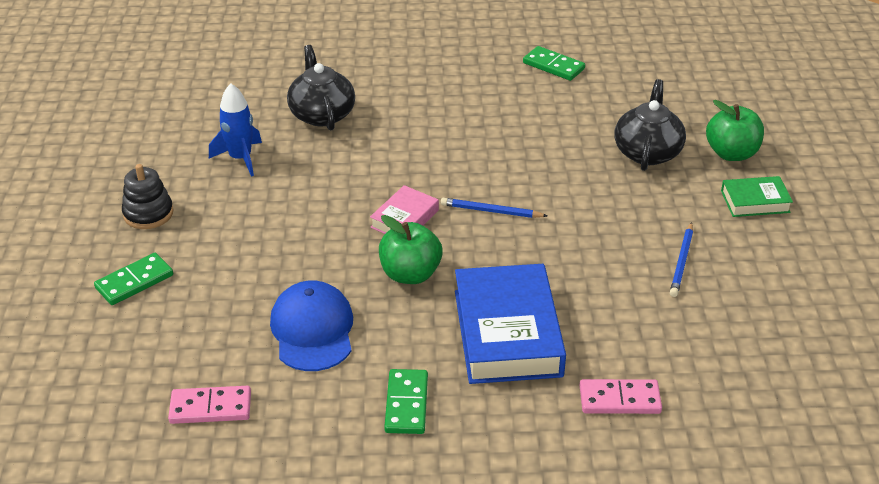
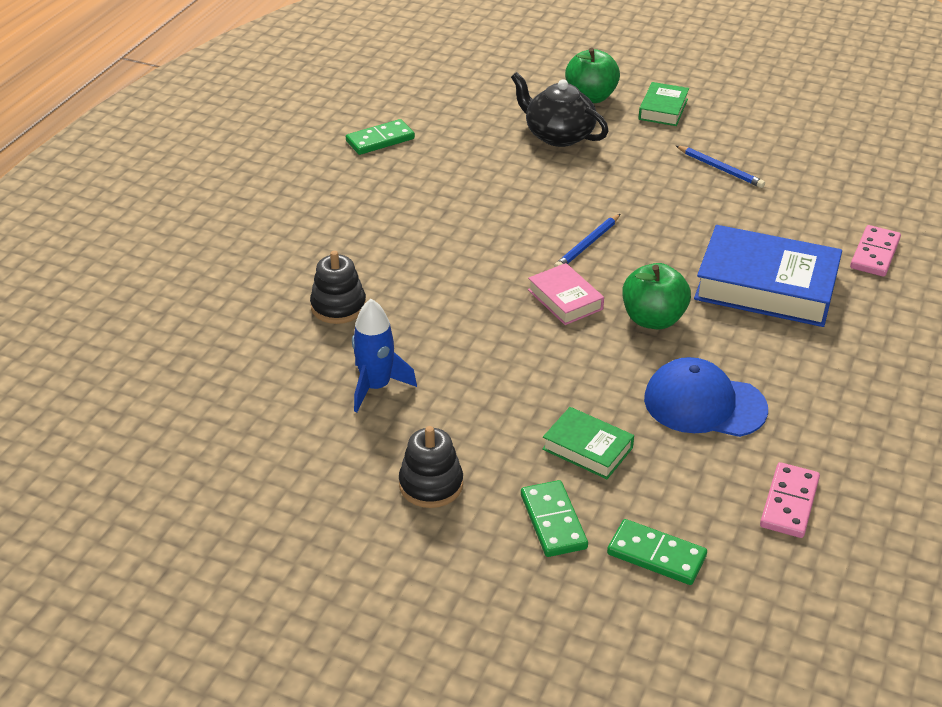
camera: 65 degrees left, 0 degrees up
(223, 278) = (587, 448): none -> green book
(322, 114) = (338, 306): black teapot -> black stacking toy
(406, 404) = (835, 371): green domino -> green domino (656, 555)

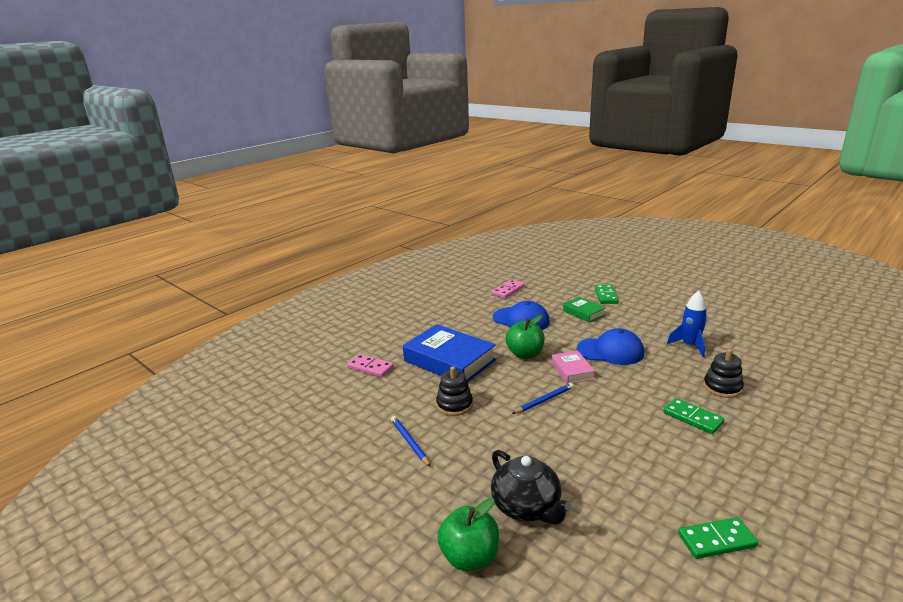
camera: 160 degrees left, 15 degrees down
(431, 485) = (658, 310): black stacking toy -> black stacking toy (454, 405)
(513, 350) = (610, 351): none -> blue cap
(656, 555) = (568, 285): green domino -> green domino (692, 418)
(663, 109) = (407, 520): green book -> none
(874, 254) = (370, 367): pink domino -> pink domino turned 75 degrees clockwise

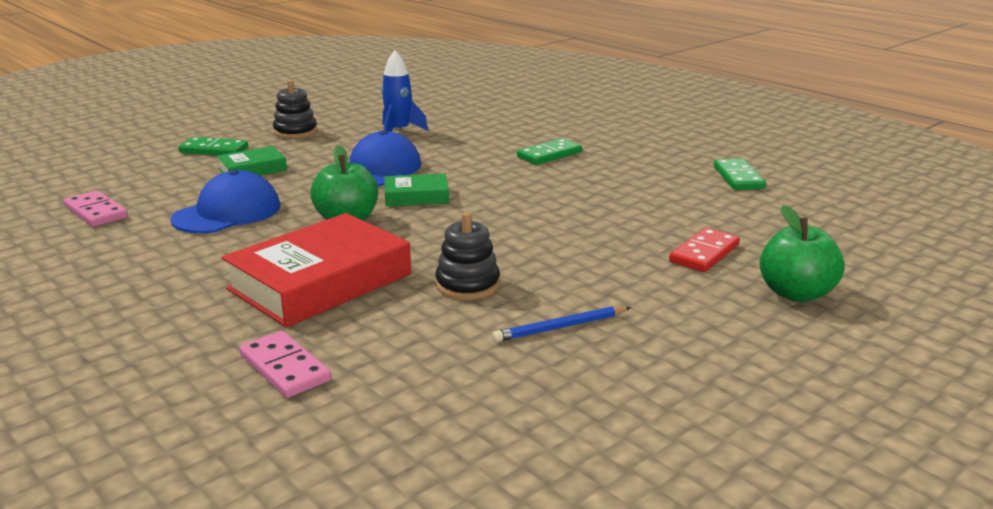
camera: 85 degrees left, 0 degrees up
(370, 367) = (285, 368): pink domino -> pink domino turned 75 degrees counterclockwise
(449, 360) = (320, 282): blue book -> red book
(527, 507) = (704, 253): black teapot -> red domino
(544, 400) = (483, 221): blue pencil -> none
(572, 371) = (416, 196): pink book -> green book
(722, 387) = (496, 134): black stacking toy -> black stacking toy (295, 132)

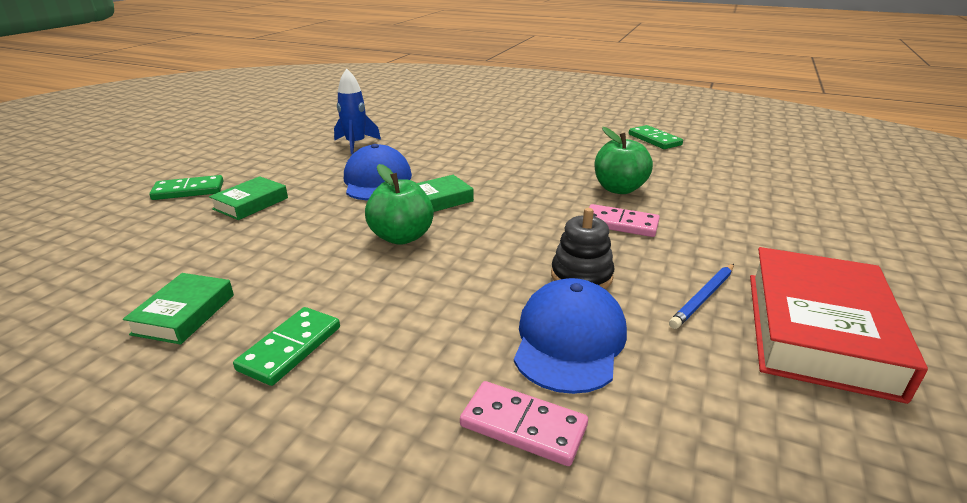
camera: 25 degrees left, 5 degrees up
(96, 212) = (108, 288): pink domino -> pink domino (620, 224)
(129, 241) = (184, 314): none -> green book
(227, 213) = (269, 255): blue cap -> blue cap (569, 340)
(295, 132) = (257, 159): black stacking toy -> none
(320, 282) = (447, 309): red book -> red book (817, 331)
(549, 155) = (503, 144): green domino -> green domino (290, 348)
(704, 253) = (712, 203): red domino -> none
(795, 293) = (810, 222): green apple -> green apple (619, 189)

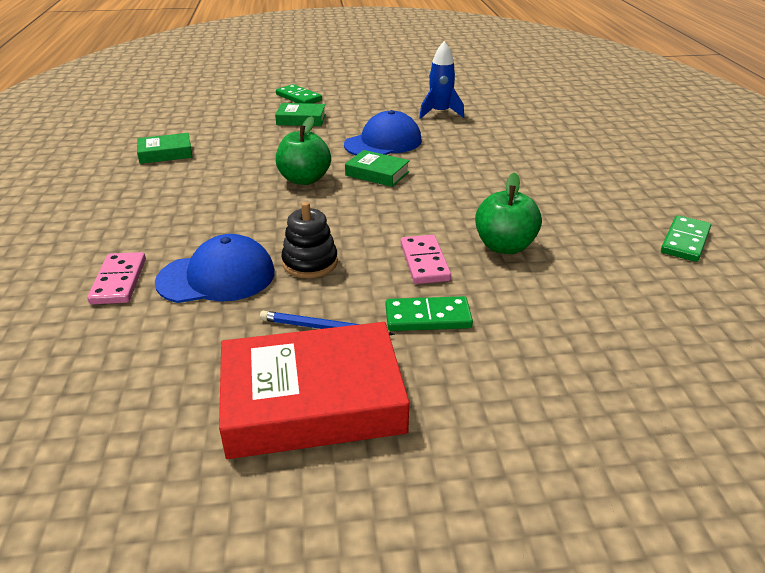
camera: 60 degrees right, 5 degrees up
(290, 348) = (152, 191): green domino -> green domino (428, 317)

